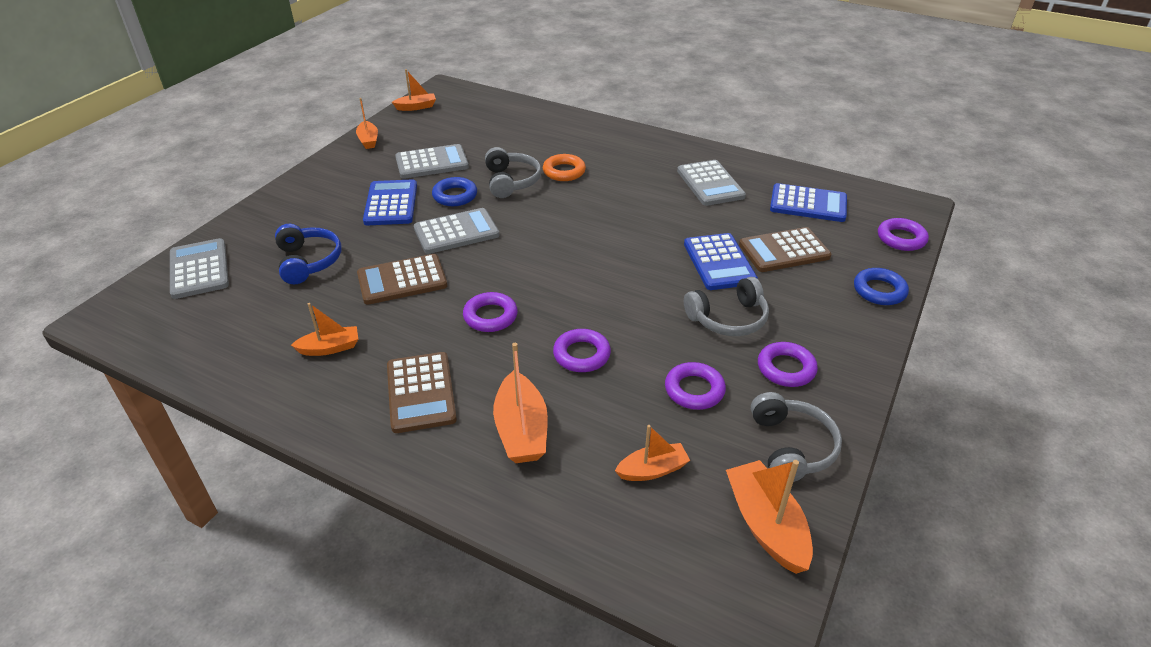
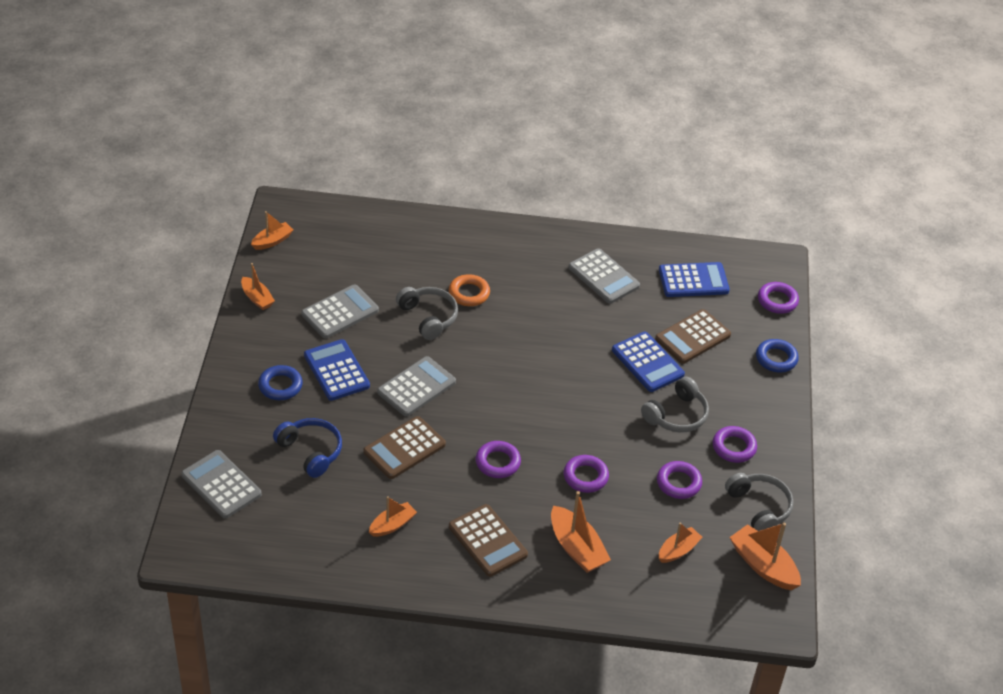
camera: 25 degrees left, 5 degrees up
(455, 196) = (388, 347): blue ring -> blue ring (280, 386)

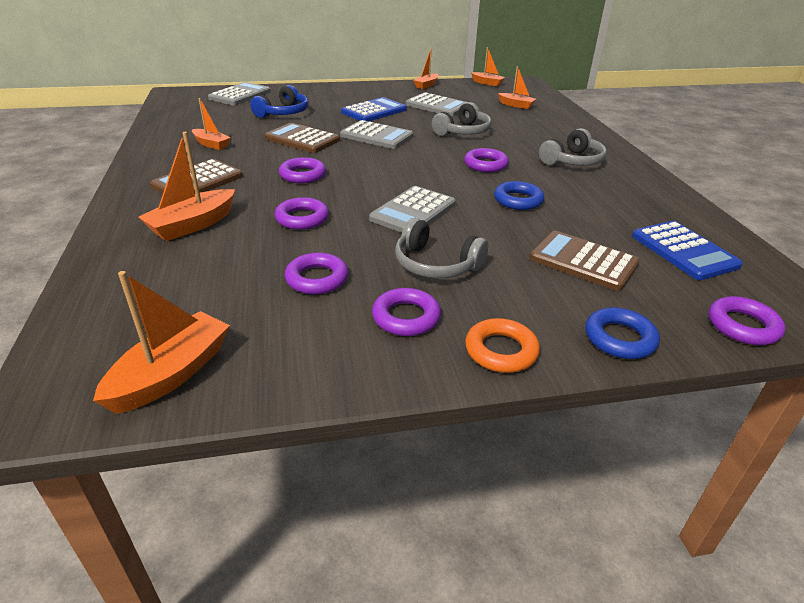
camera: 75 degrees right, 10 degrees down
(280, 386) = (345, 99): blue ring -> blue ring (518, 200)
(469, 293) = (509, 142): orange ring -> orange ring (501, 351)
(516, 329) = (485, 164): none -> purple ring
(604, 277) = (612, 196): grey calculator -> grey calculator (413, 212)
(647, 362) = (508, 235): blue calculator -> none
(678, 550) = (196, 291): orange boat -> orange boat (516, 105)
(759, 507) = (294, 356): grey headphones -> grey headphones (572, 161)

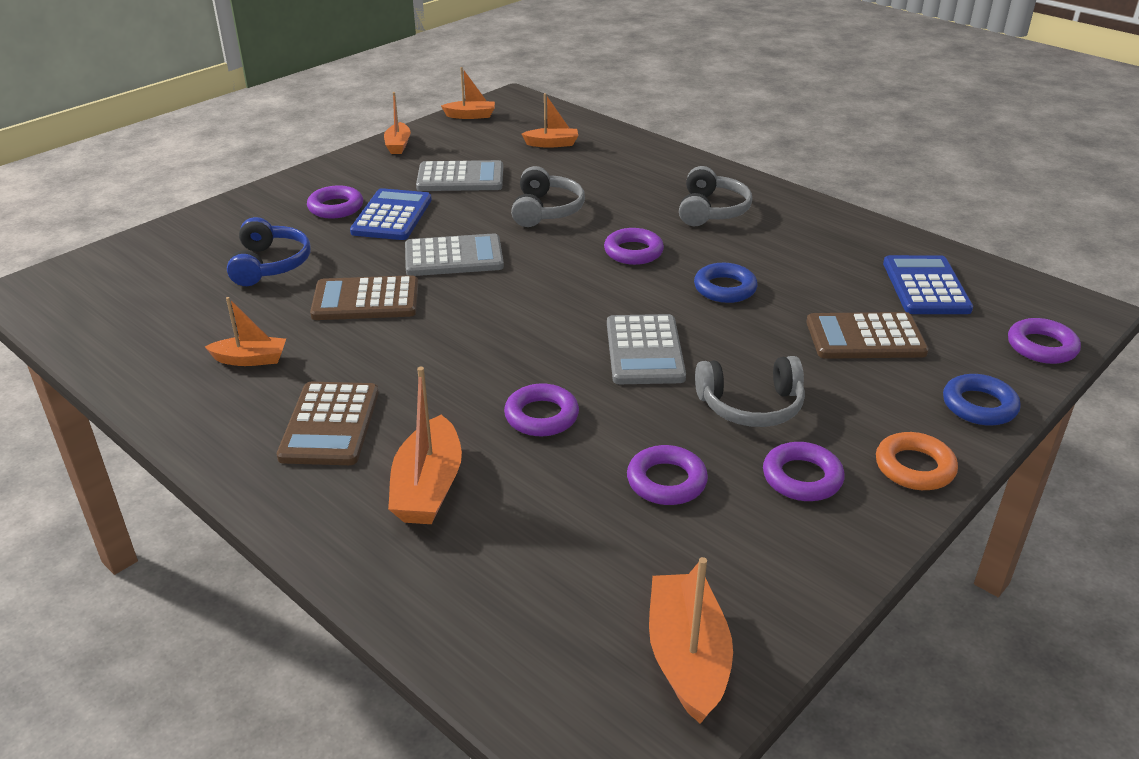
camera: 35 degrees left, 0 degrees up
(240, 95) = (149, 256): grey calculator -> none
(303, 175) = (450, 355): purple ring -> purple ring (336, 207)
(684, 251) = (925, 286): blue calculator -> blue calculator turned 120 degrees counterclockwise

